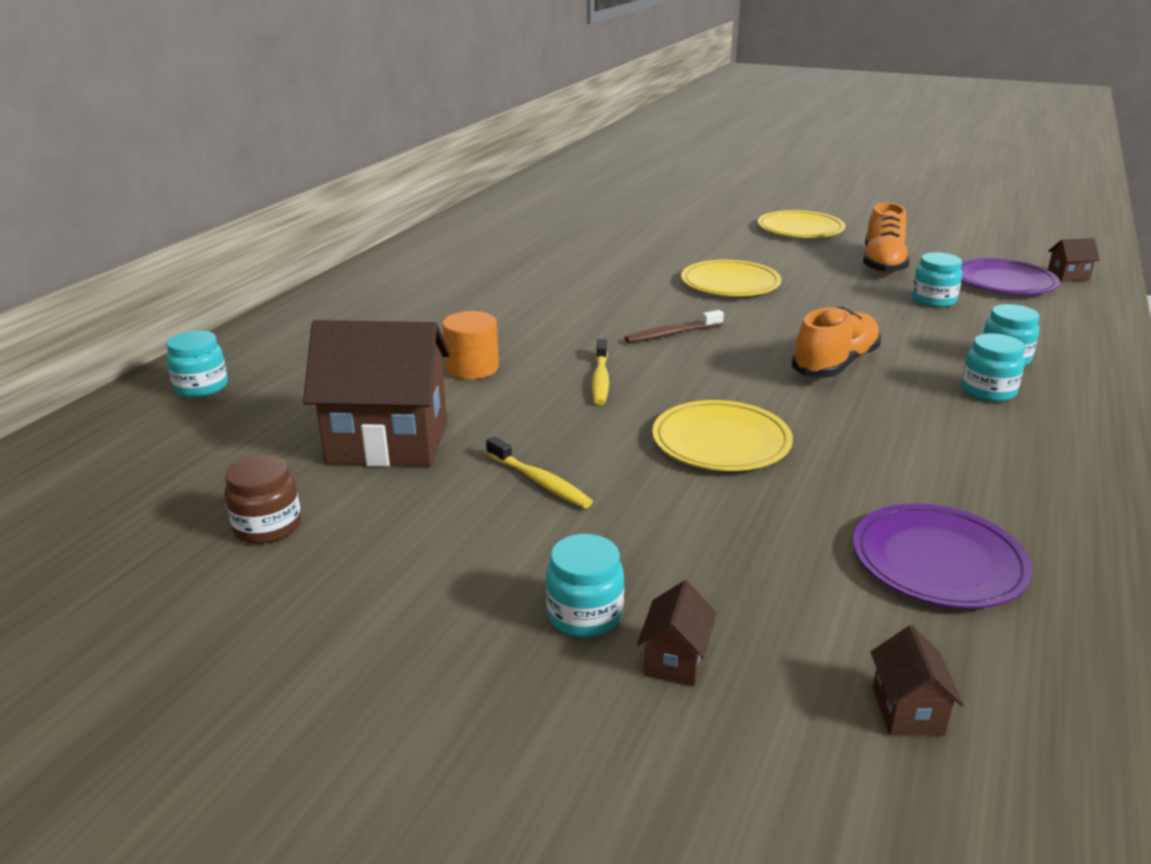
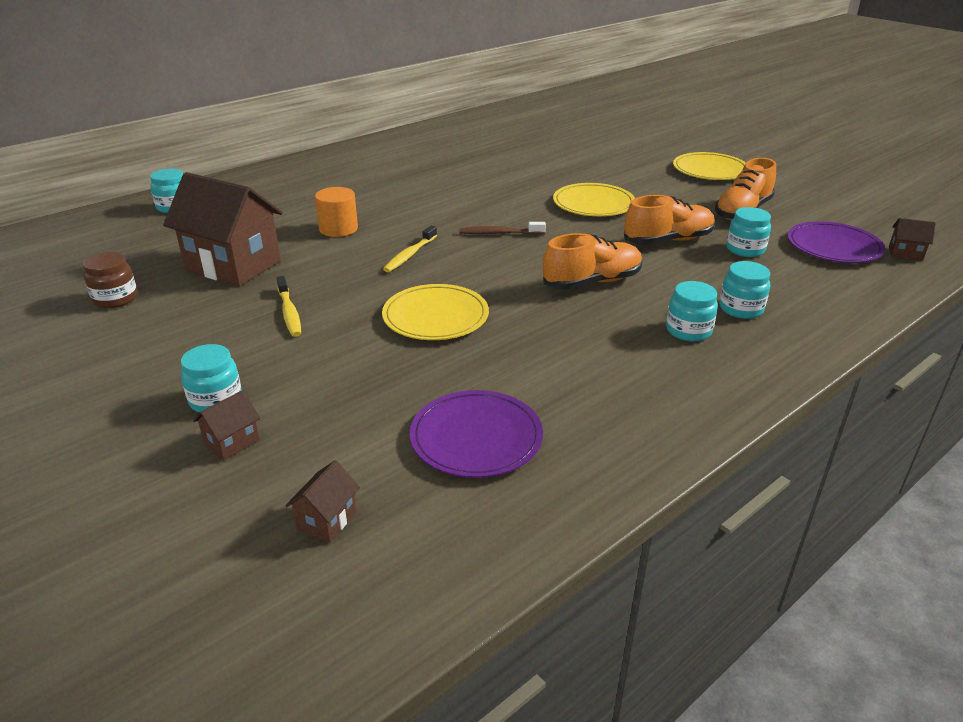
camera: 25 degrees right, 5 degrees up
(852, 306) = (668, 240): none -> orange shoe

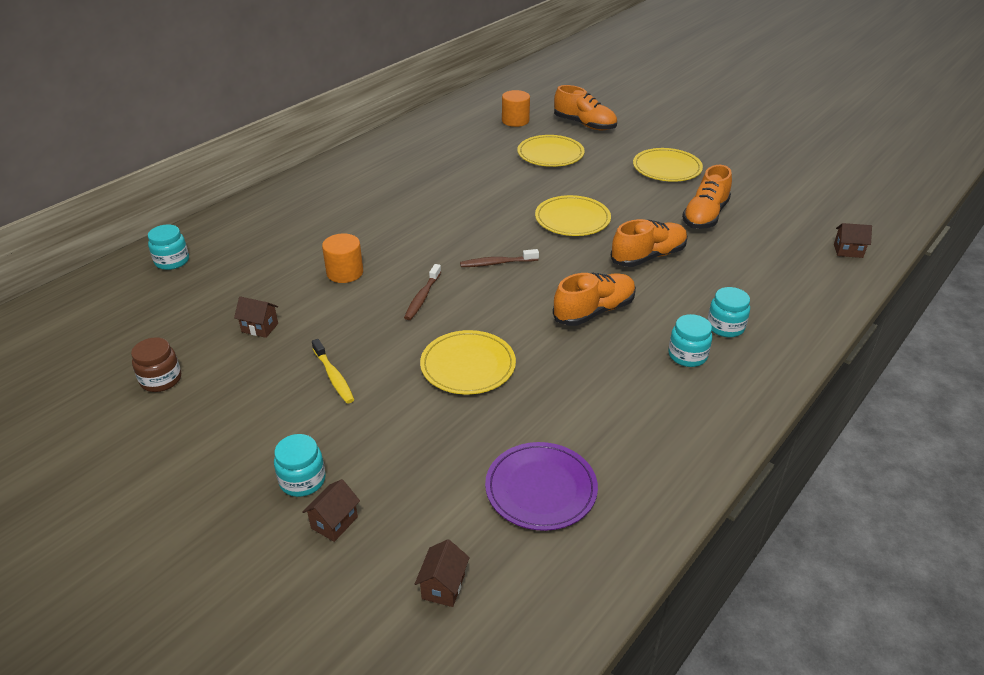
camera: 10 degrees left, 5 degrees up
(233, 265) = (260, 328): brown house -> brown house, size x0.42
(409, 255) = (422, 297): yellow toothbrush -> brown toothbrush
(559, 124) = (515, 121): none -> orange cylinder
(587, 151) = (550, 154): none -> yellow plate
(631, 131) = (584, 125): none -> orange shoe
(745, 249) = (716, 260): turquoise jar -> none
(833, 247) = (789, 249): purple plate -> none

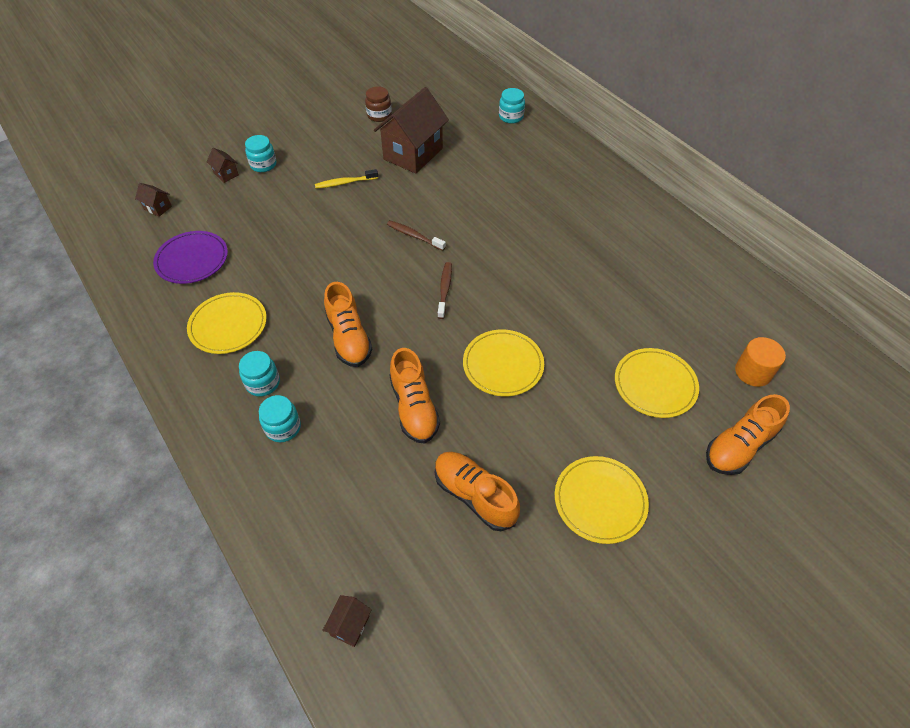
camera: 105 degrees right, 15 degrees up
(260, 328) = (413, 154): brown house -> brown house, size x2.41
(345, 272) = (464, 198): orange cylinder -> none
(468, 365) = (322, 247): yellow plate -> yellow plate (228, 325)

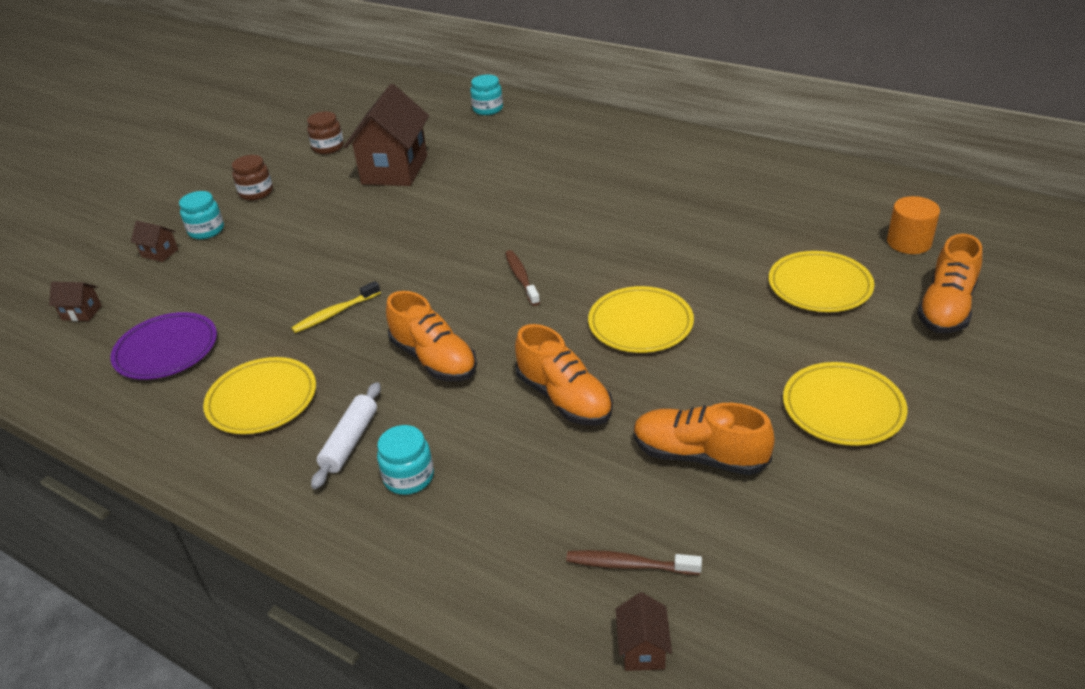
camera: 20 degrees left, 15 degrees down
(263, 383) = (350, 441): turquoise jar -> white rolling pin
(311, 141) = (256, 192): none -> brown jar
(345, 183) = (327, 218): yellow toothbrush -> yellow toothbrush (335, 313)
(414, 236) = (448, 241): brown toothbrush -> brown toothbrush (629, 565)

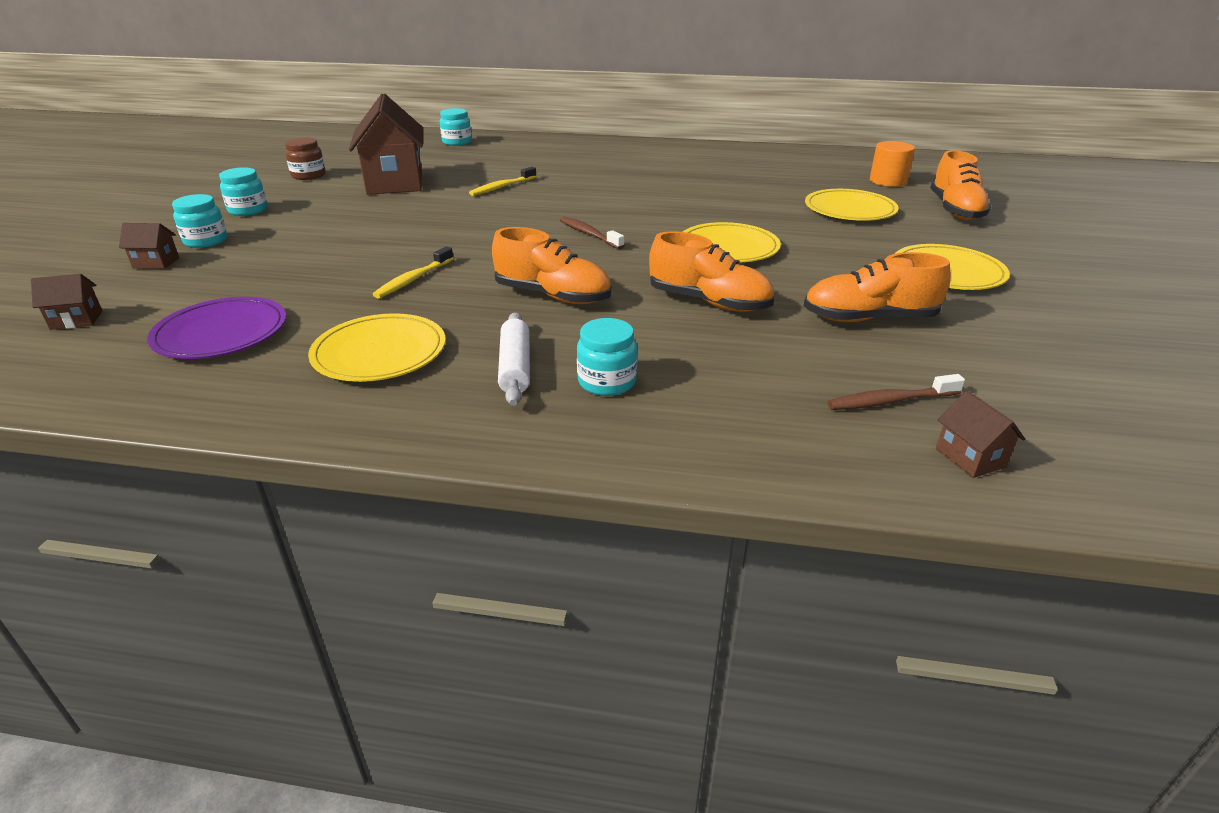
camera: 25 degrees left, 5 degrees down
(256, 192) = (248, 210): brown jar -> turquoise jar
(486, 191) = (502, 187): none -> yellow toothbrush

